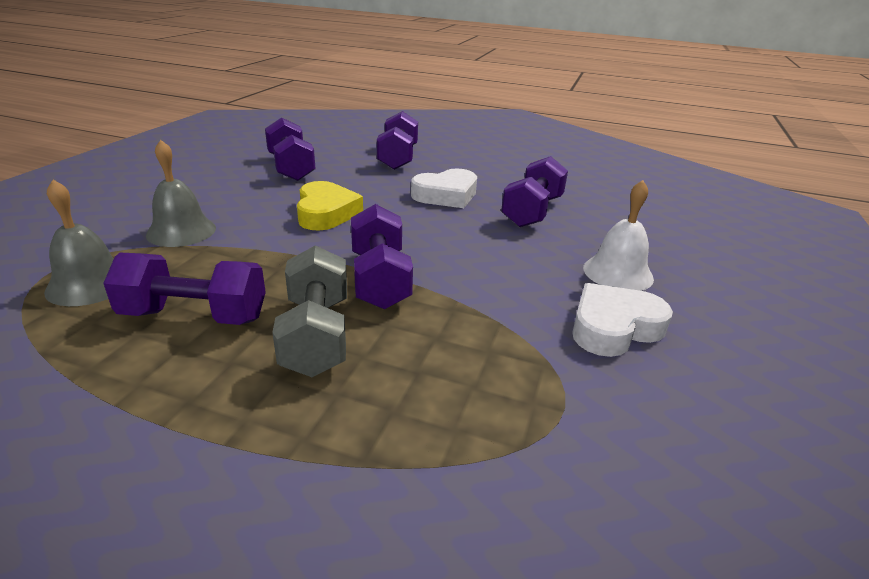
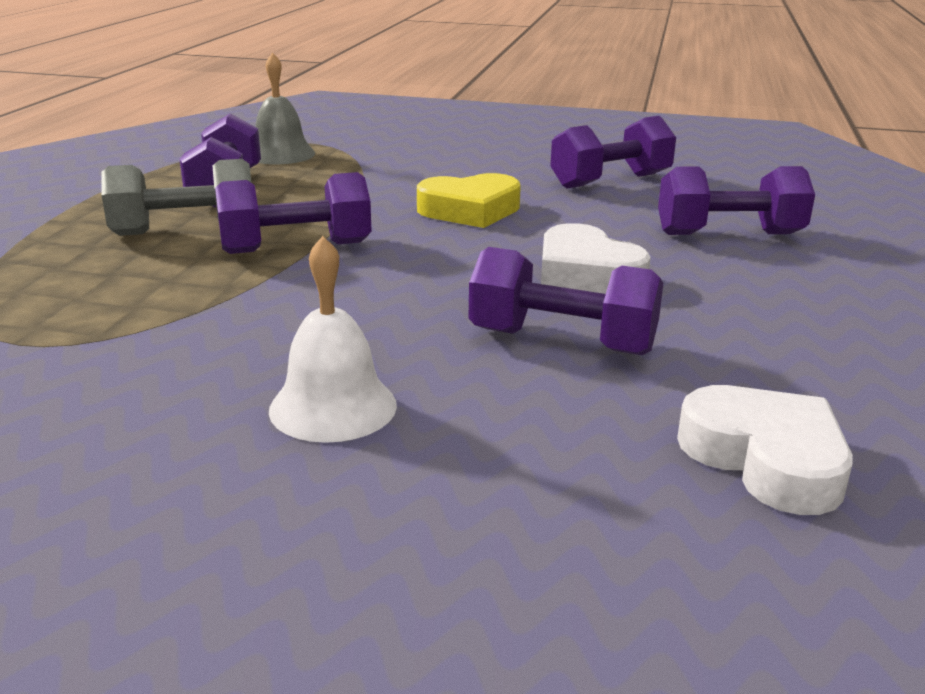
camera: 85 degrees right, 5 degrees down
(181, 231) = (391, 163): grey bell -> none
(614, 327) = (165, 387): white heart -> white heart (766, 459)

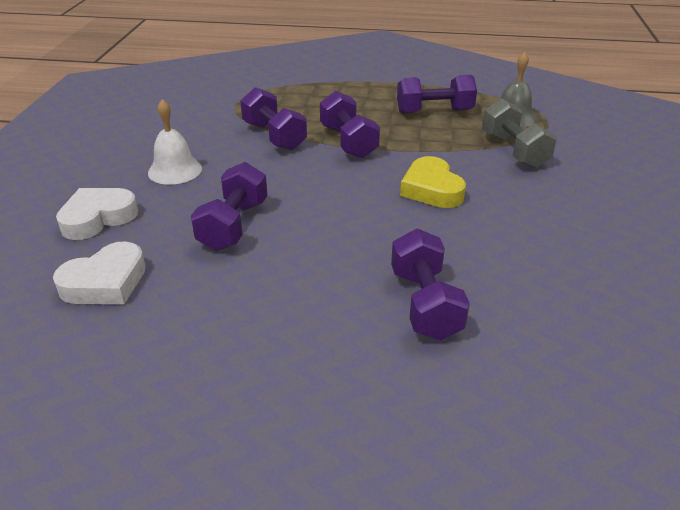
camera: 85 degrees right, 10 degrees up
(185, 231) = (364, 112): grey dumbbell -> grey dumbbell (514, 151)
(586, 273) = (330, 234): white heart -> white heart (98, 218)
(610, 181) = (535, 249): purple dumbbell -> purple dumbbell (274, 136)

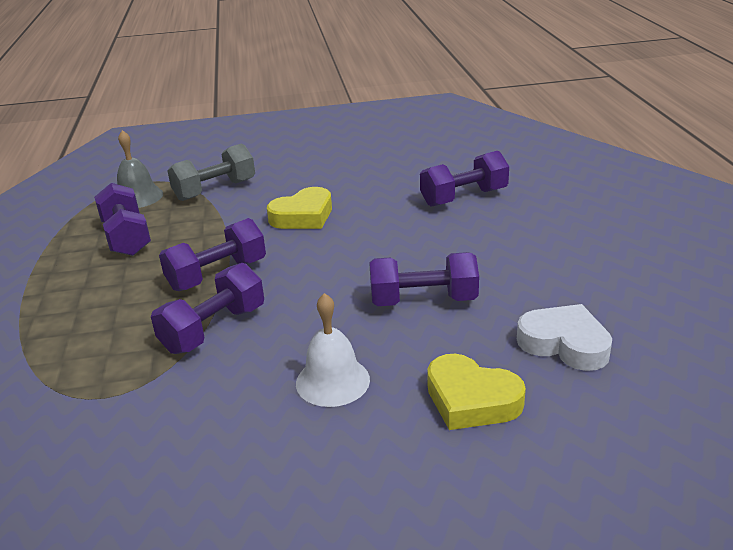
camera: 105 degrees left, 5 degrees down
(98, 218) = (471, 400): white heart -> yellow heart

